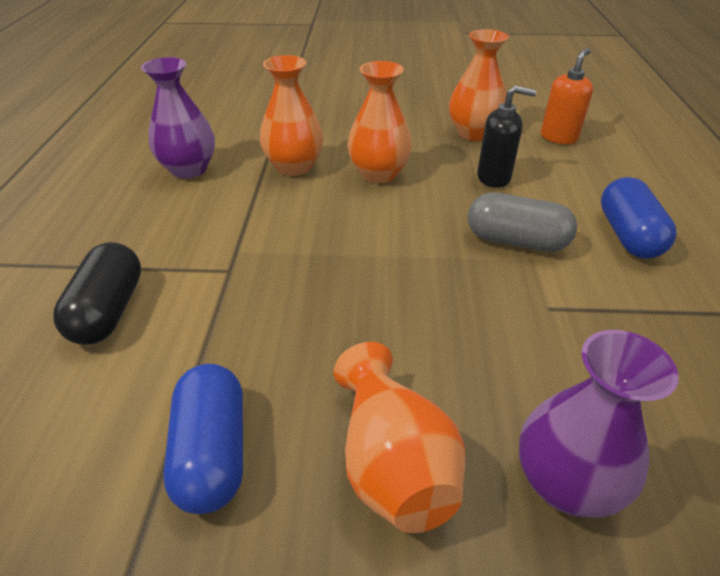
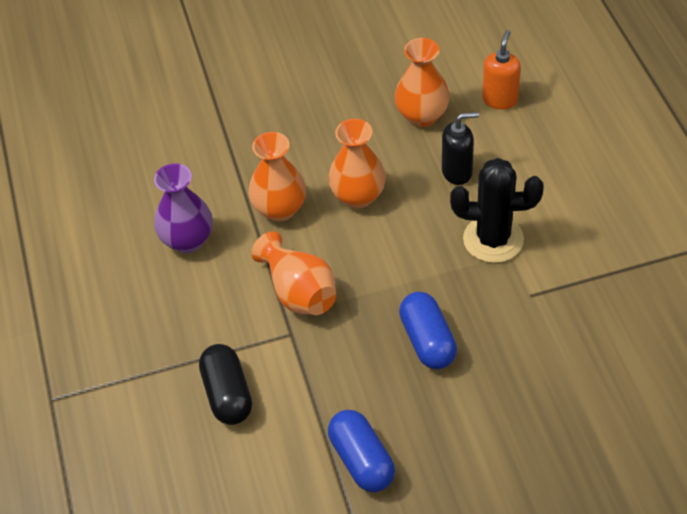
camera: 15 degrees left, 10 degrees up
(393, 462) = (466, 432): orange vase -> orange vase (299, 292)
(516, 241) = (493, 239): grey capsule -> black cactus
(565, 483) = (563, 412): purple vase -> none
(628, 235) = (575, 208): blue capsule -> blue capsule (427, 341)

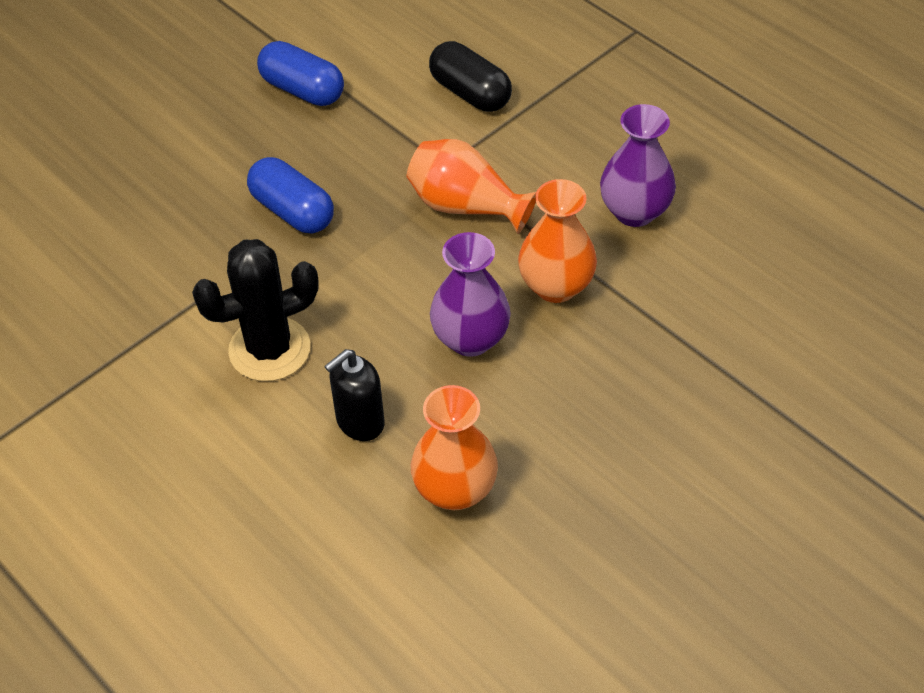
camera: 150 degrees right, 0 degrees up
(358, 196) = (470, 339): orange vase -> purple vase
(500, 99) = (354, 565): orange soap dispenser -> none

